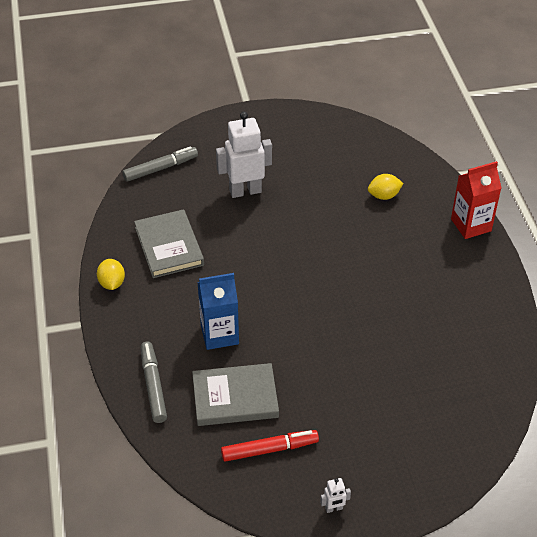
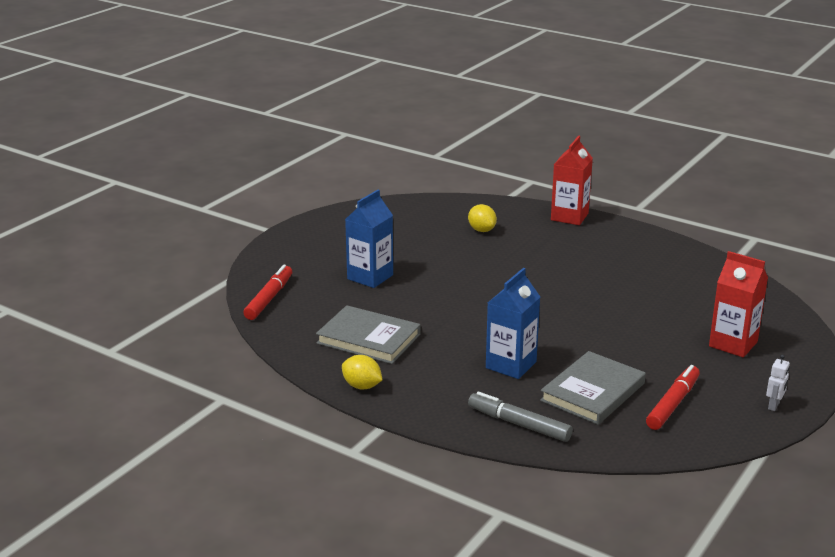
camera: 45 degrees left, 20 degrees down
(161, 168) = (269, 298): grey marker -> red marker
(245, 191) = (370, 277): white robot -> blue carton
(384, 196) = (481, 230): yellow lemon -> yellow lemon turned 60 degrees counterclockwise
(395, 434) = (733, 344): none -> red carton

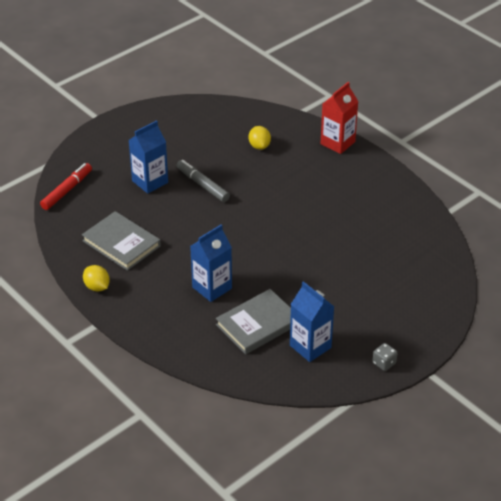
camera: 15 degrees right, 15 degrees up
(519, 424) = (190, 342): grey marker -> grey marker (202, 185)
(673, 404) = (310, 346): red marker -> blue carton
(733, 344) = (389, 299): red carton -> none
(774, 406) = (384, 363): white robot -> grey dice

